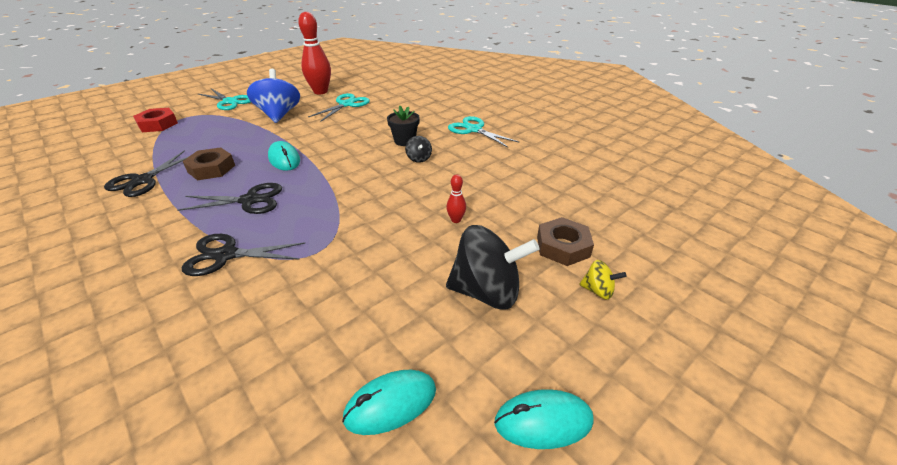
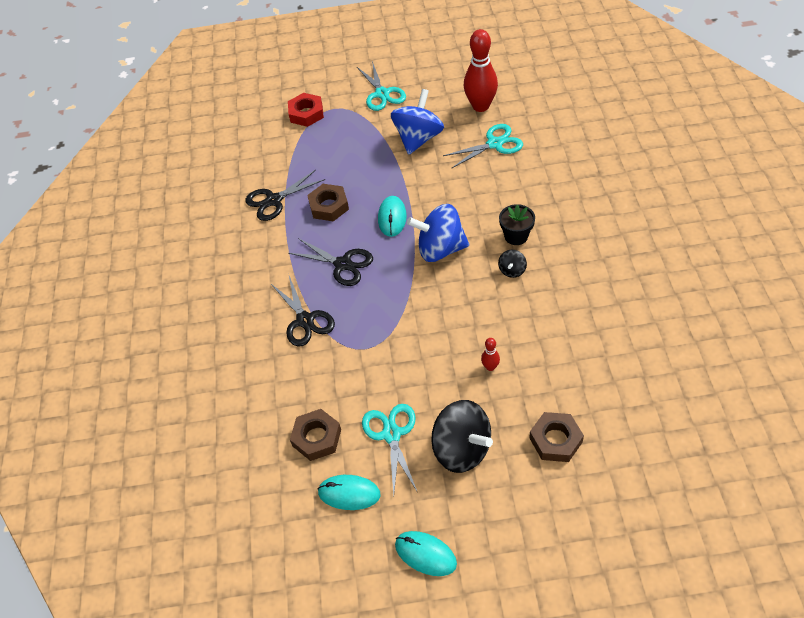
camera: 40 degrees right, 15 degrees up
(226, 255) = (305, 320): black scissors -> black scissors turned 150 degrees counterclockwise
(304, 361) = (317, 438): none -> brown nut
(345, 164) = (440, 249): none -> blue spinning top
(474, 130) = (601, 247): turquoise scissors -> turquoise scissors (391, 434)
(598, 290) = (544, 493): yellow spinning top -> none

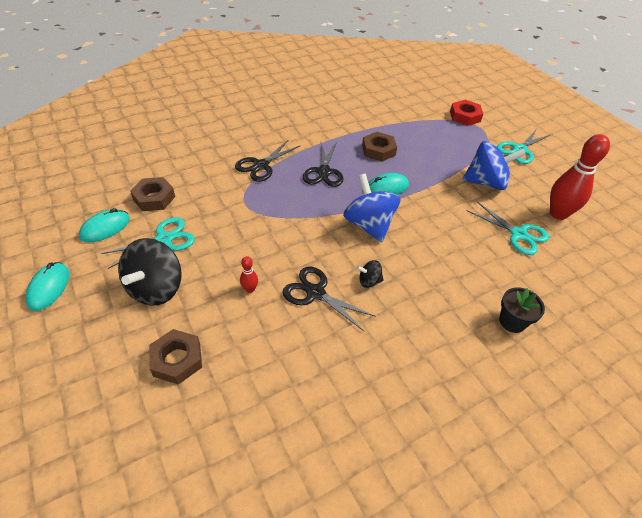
camera: 60 degrees right, 5 degrees down
(274, 200) = (367, 122): black scissors -> black scissors (315, 293)
(349, 493) = (105, 228): turquoise mouse -> turquoise mouse turned 60 degrees clockwise
(516, 236) = (413, 275): black flower pot -> black flower pot (512, 321)

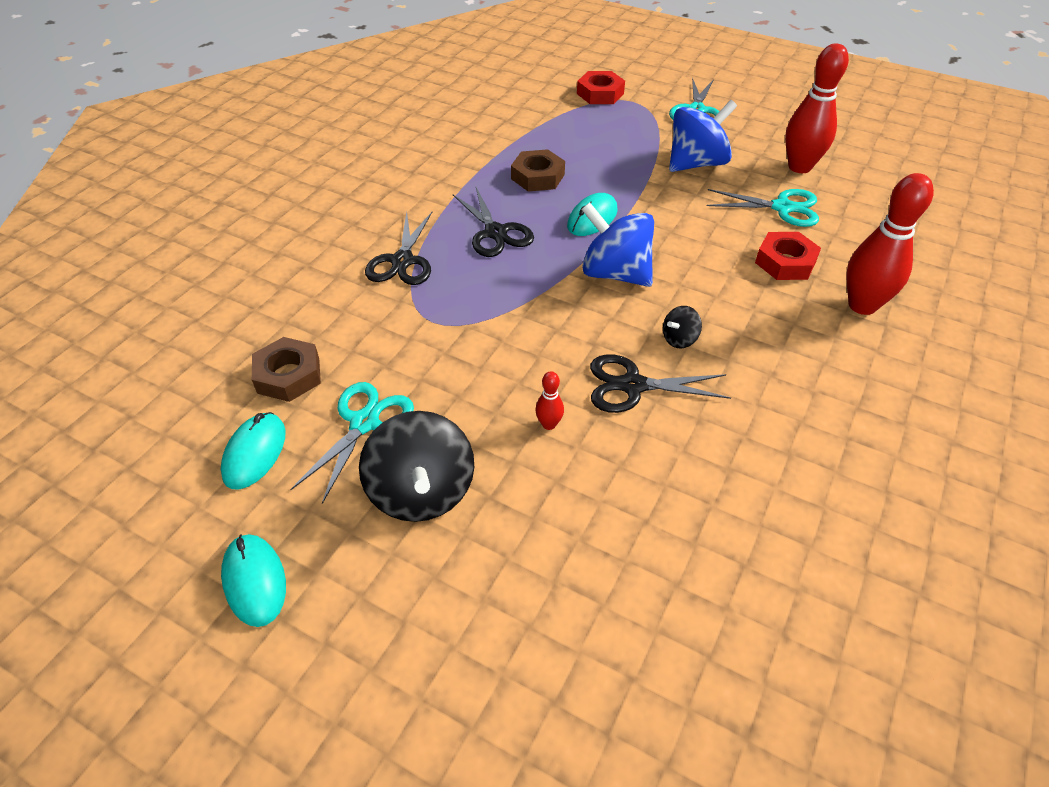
camera: 30 degrees left, 0 degrees up
(177, 360) = (545, 562): brown nut -> none
(485, 269) = (785, 262): none -> red nut
(512, 321) = (862, 305): black flower pot -> red bowling pin

